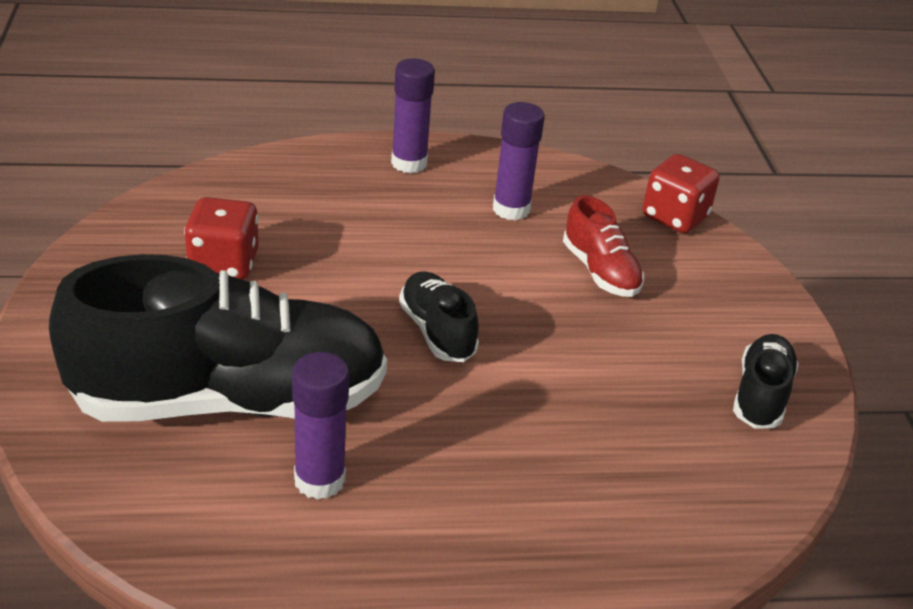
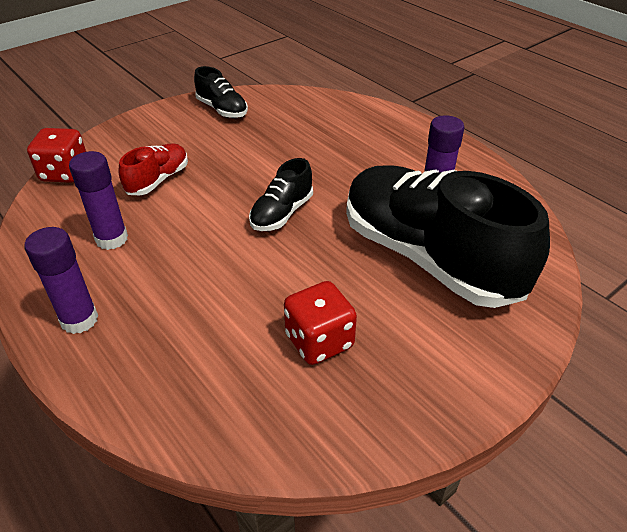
camera: 120 degrees left, 5 degrees up
(760, 395) = (222, 109): black shoe -> black shoe turned 120 degrees counterclockwise

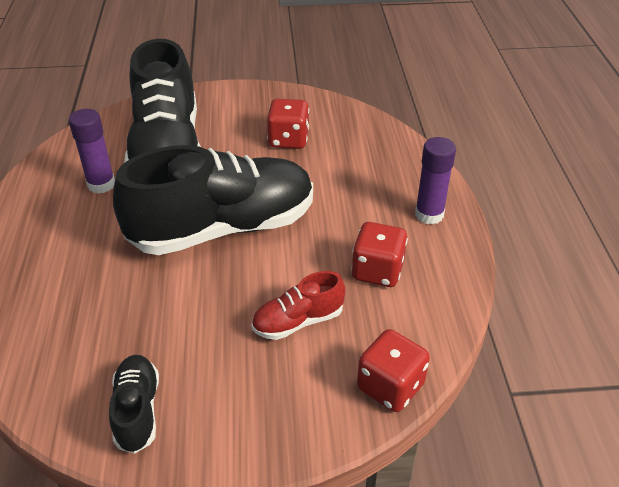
camera: 145 degrees left, 0 degrees up
(112, 239) = (377, 271): purple glue stick -> red dice
(282, 213) = (223, 228): black shoe -> black shoe, size x2.24

